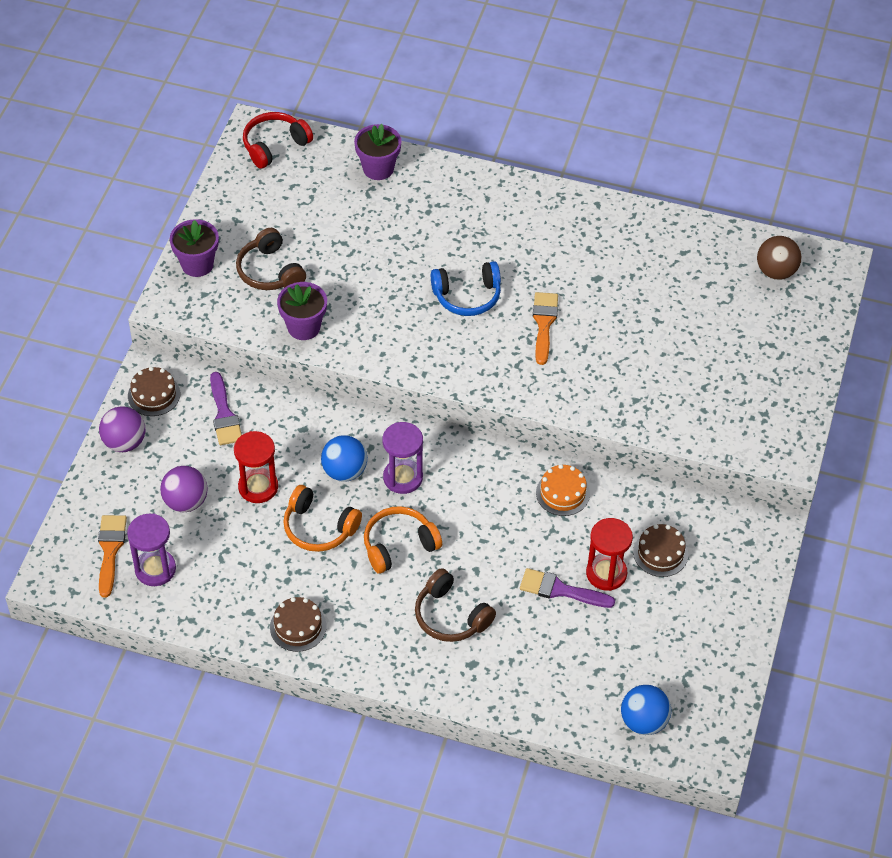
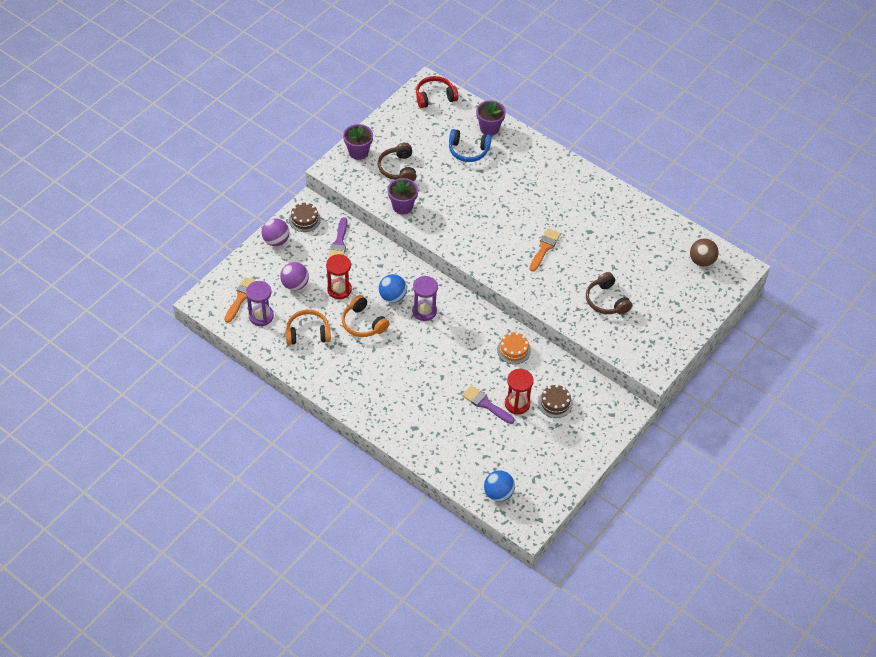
camera: 20 degrees right, 0 degrees up
(298, 627) = (325, 374): brown cake -> none
(399, 545) = (404, 348): orange headphones -> orange headphones (308, 333)
(450, 616) = (415, 397): brown headphones -> brown headphones (606, 301)
(467, 296) = (506, 218): blue headphones -> blue headphones (468, 151)

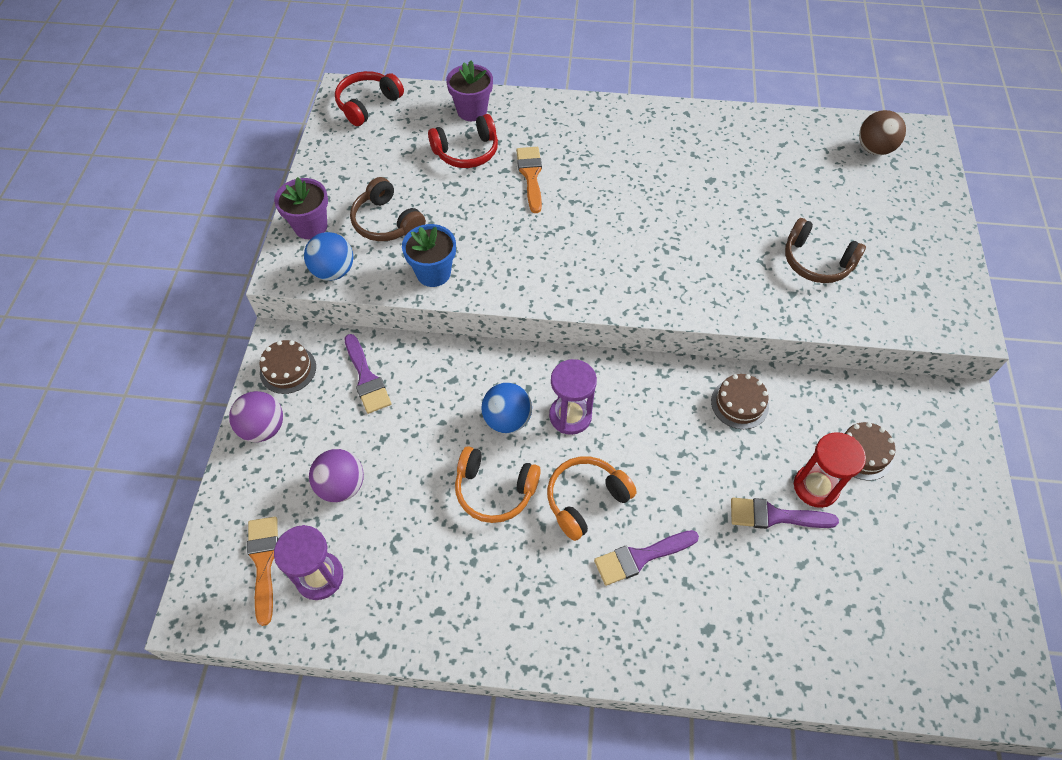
camera: 30 degrees left, 5 degrees up
(308, 333) = (418, 560): orange headphones -> orange headphones (585, 499)
(339, 289) = (418, 454): red hourglass -> none
(402, 206) = (433, 273): purple flower pot -> blue flower pot
(408, 385) = (640, 557): none -> purple brush
(468, 151) = (467, 152): blue headphones -> red headphones
(498, 493) = (923, 666): blue ball -> blue ball (333, 271)
(513, 350) = (739, 404): orange cake -> brown cake
(544, 248) = (675, 231): orange brush -> orange brush (531, 175)

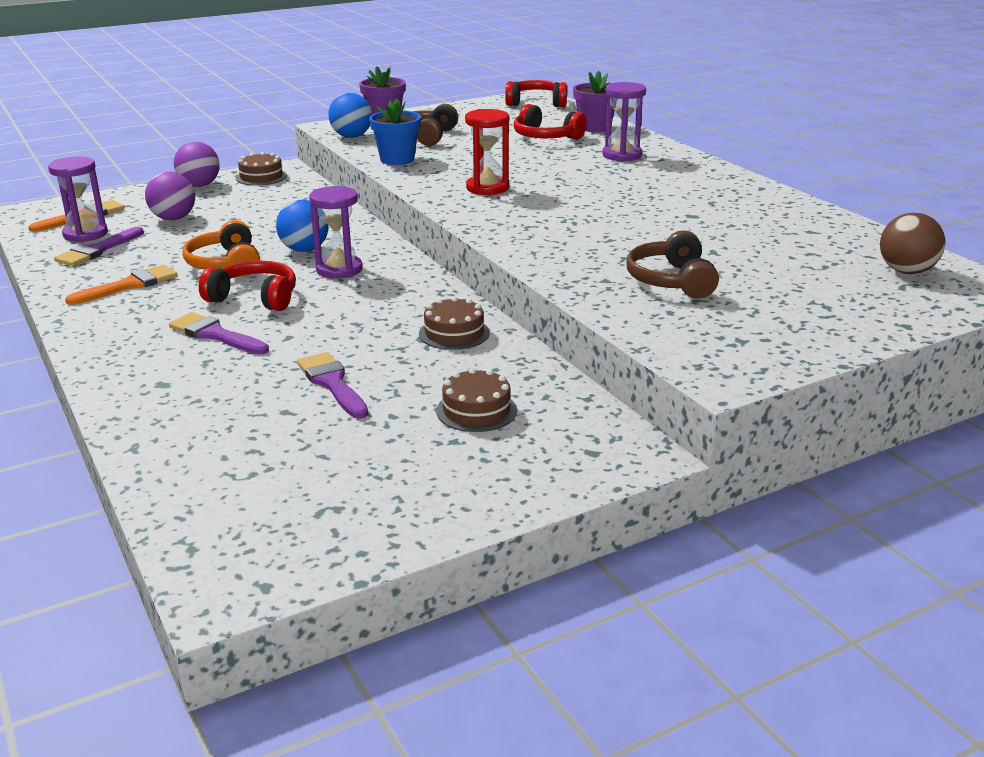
camera: 55 degrees right, 30 degrees down
(366, 378) = (284, 198): purple brush -> purple brush (97, 250)
(531, 175) = (560, 159): orange brush -> orange brush (129, 285)
(554, 137) = (622, 155): none -> purple hourglass
(585, 499) = (255, 298): orange headphones -> red headphones
(815, 487) = (396, 395): red hourglass -> red hourglass (487, 188)

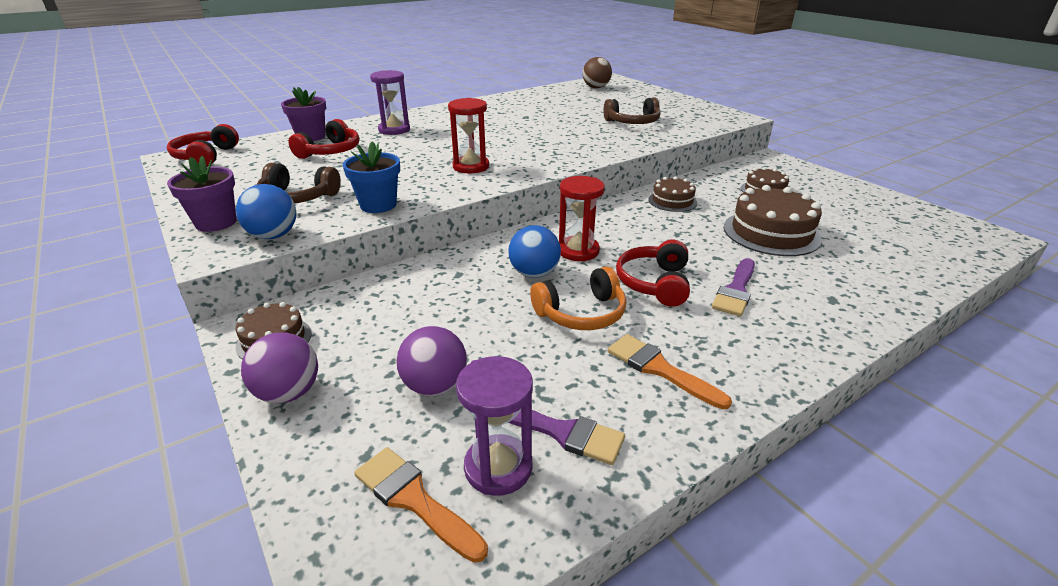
camera: 95 degrees left, 5 degrees up
(332, 383) = (771, 233): purple brush -> brown cake
(339, 270) = (578, 251): purple hourglass -> red hourglass

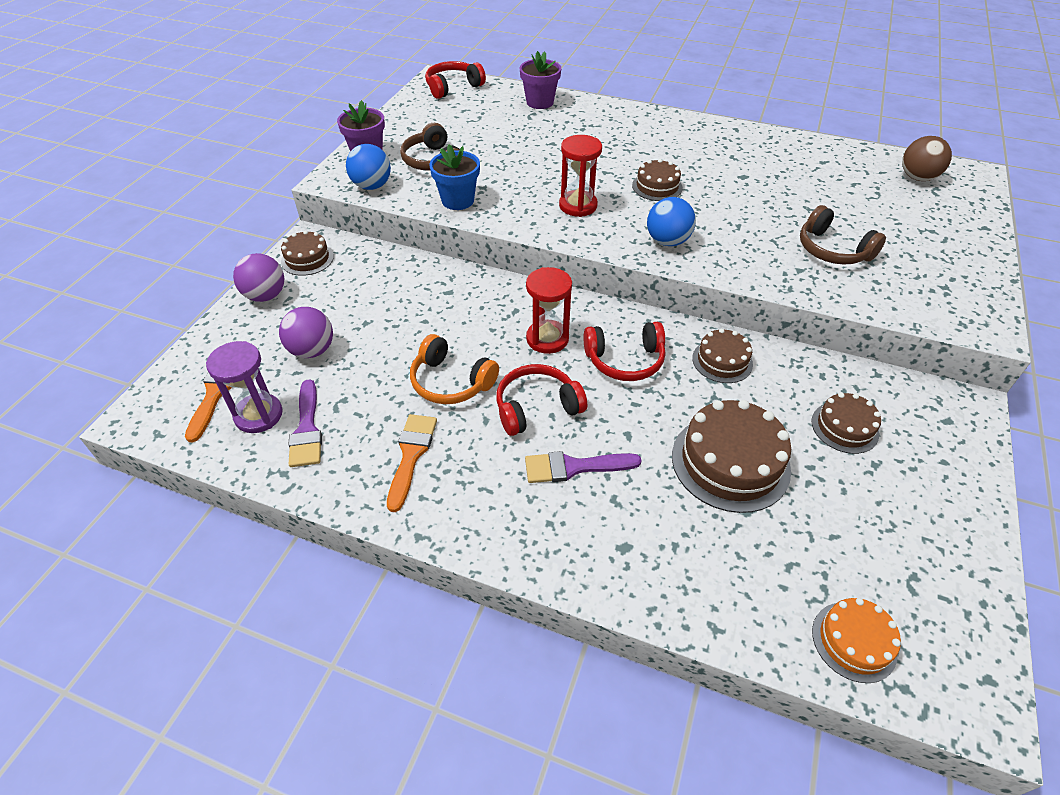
camera: 55 degrees right, 15 degrees up
(330, 151) = (523, 127): red headphones -> red headphones (625, 360)
(394, 130) = (606, 128): purple hourglass -> none
(494, 139) = (657, 186): none -> brown cake
(534, 273) = (486, 330): blue ball -> blue ball (667, 241)
(942, 252) = (854, 641): none -> orange cake

